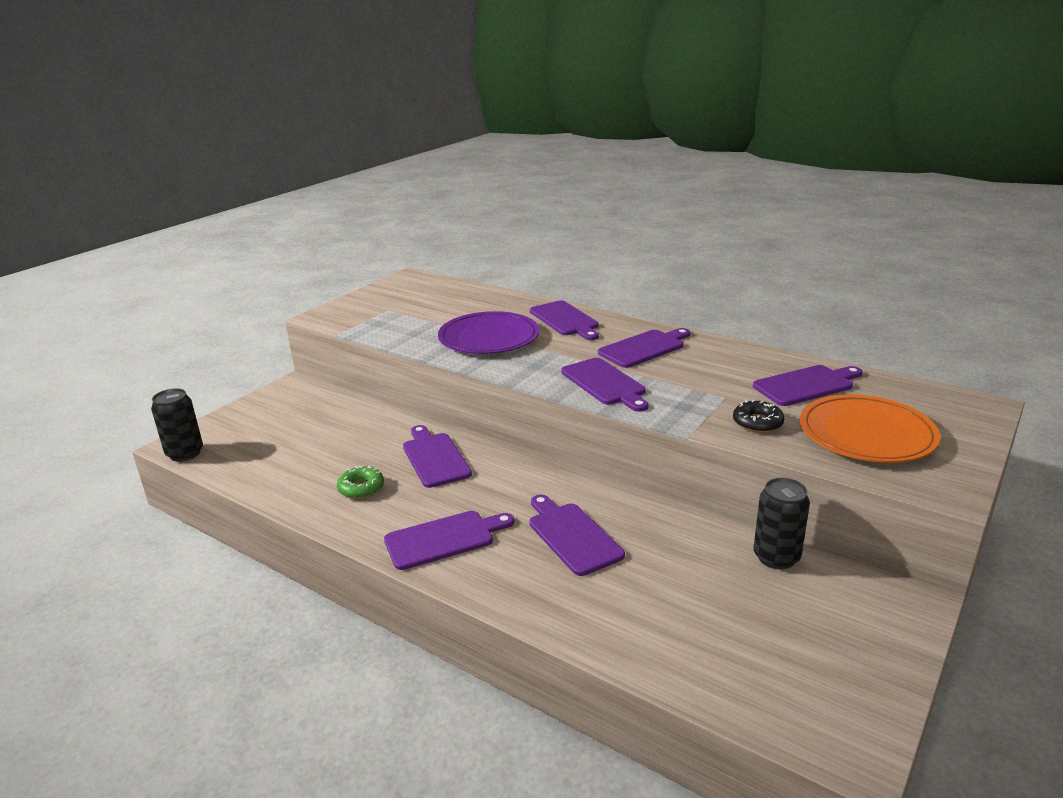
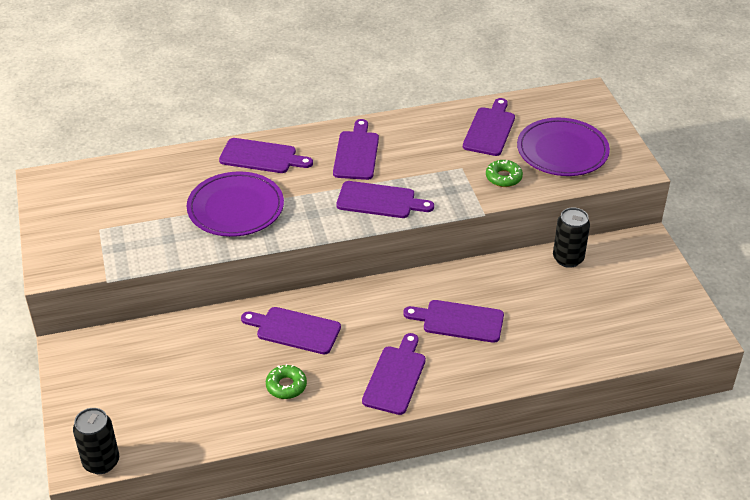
camera: 50 degrees left, 15 degrees up
(757, 423) = (503, 177): black donut -> green donut
(866, 434) = (562, 151): orange plate -> purple plate

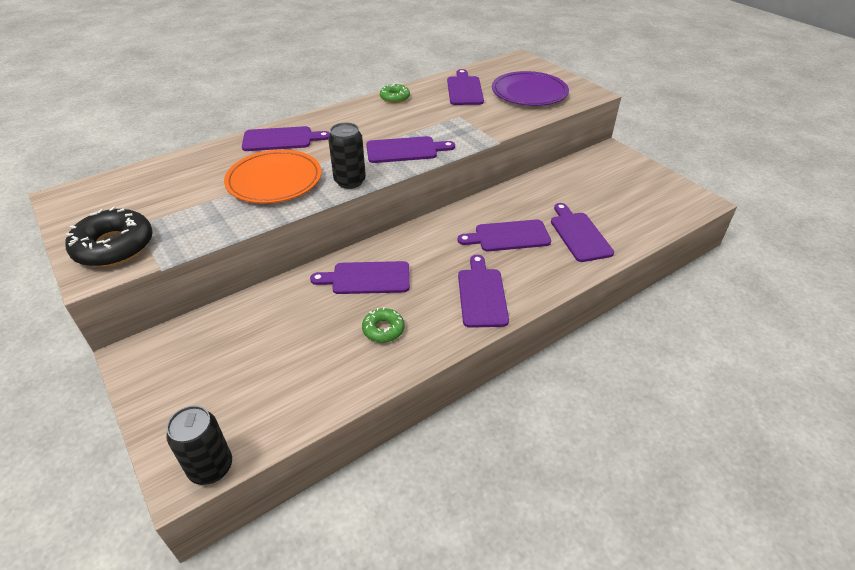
camera: 20 degrees left, 0 degrees up
(75, 247) = (114, 246): none -> black donut
(235, 208) = (274, 180): purple plate -> orange plate
(356, 153) = (365, 122): purple cutting board -> purple cutting board (579, 234)
(503, 177) = (497, 116): green donut -> green donut (395, 98)
(568, 258) = (563, 173): black can -> black can (350, 181)

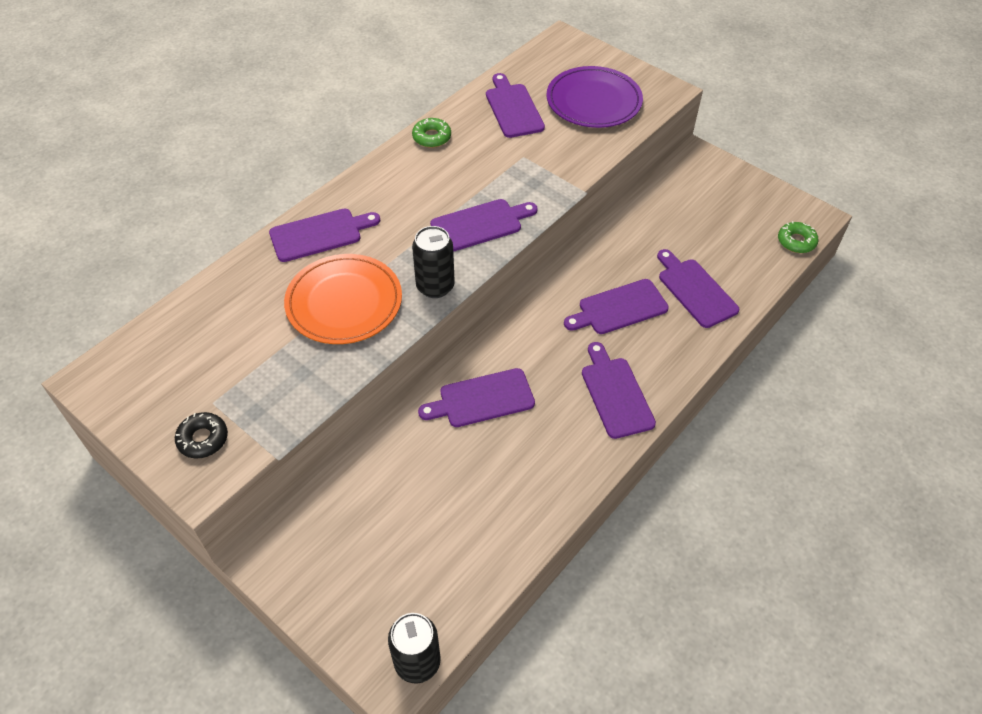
camera: 15 degrees left, 10 degrees up
(114, 246) = (203, 439): black donut -> black donut, size x0.55
(383, 329) = (526, 461): green donut -> green donut (796, 241)

